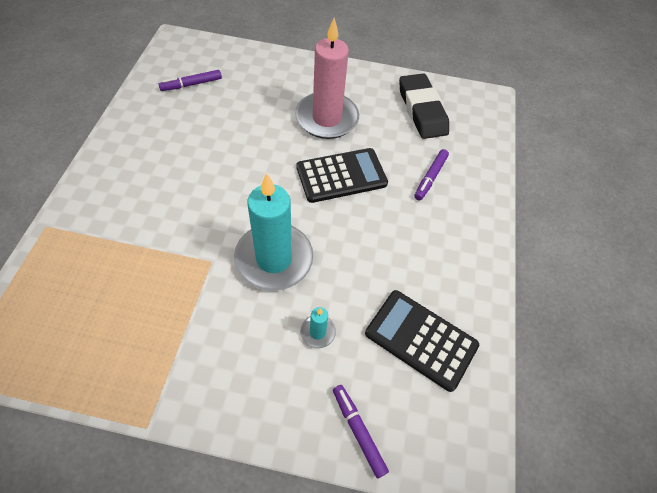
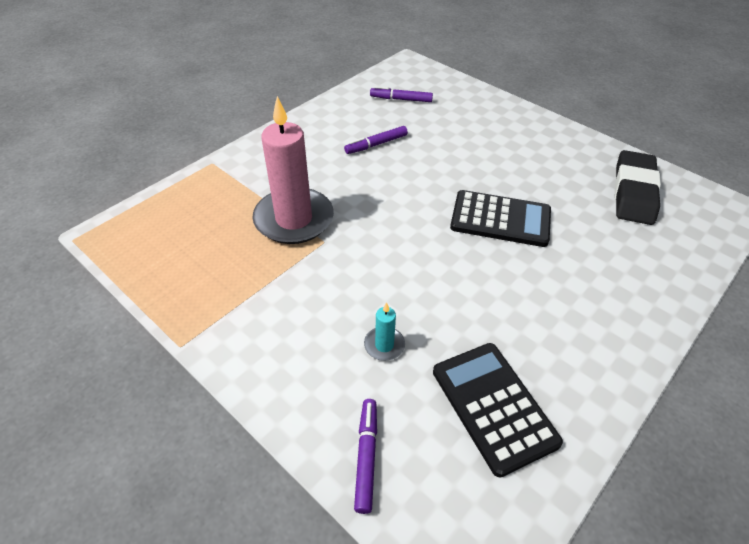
camera: 35 degrees right, 10 degrees down
(274, 259) = (383, 263): turquoise candle -> none
(327, 118) = (517, 165): pink candle -> pink candle (294, 219)
(430, 177) = (604, 257): purple marker -> purple marker (376, 144)

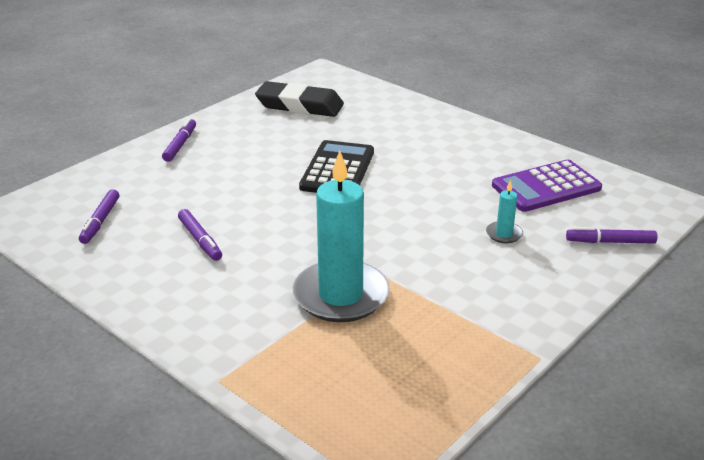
camera: 90 degrees left, 15 degrees down
(294, 219) = (340, 295): pink candle -> turquoise candle
(493, 406) = (546, 187): black calculator -> purple calculator
(524, 124) = (180, 145): none -> purple marker

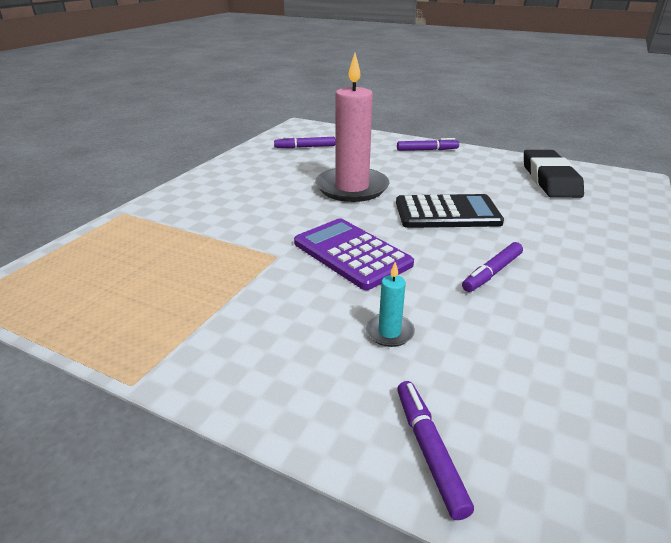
camera: 75 degrees right, 0 degrees up
(200, 240) = (296, 178): purple marker -> purple marker (492, 272)
(251, 208) = (352, 188): none -> pink candle
(340, 295) = (235, 243): turquoise candle -> none
(546, 187) = (542, 363): purple calculator -> purple calculator (352, 254)

